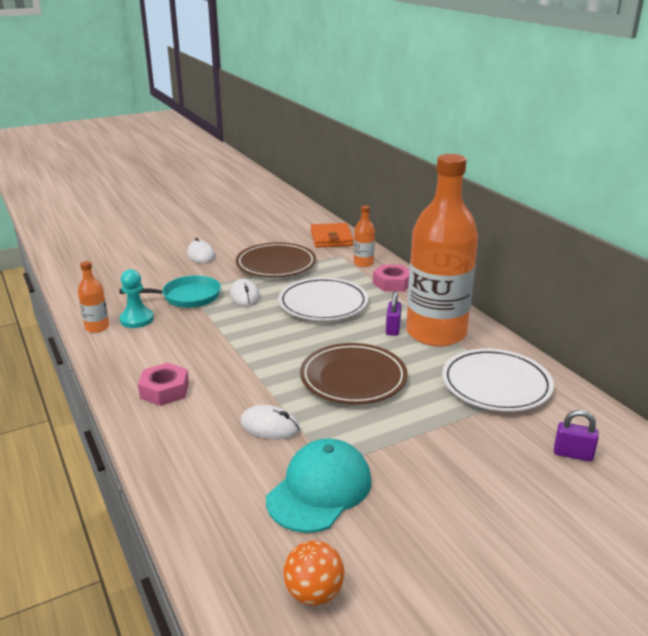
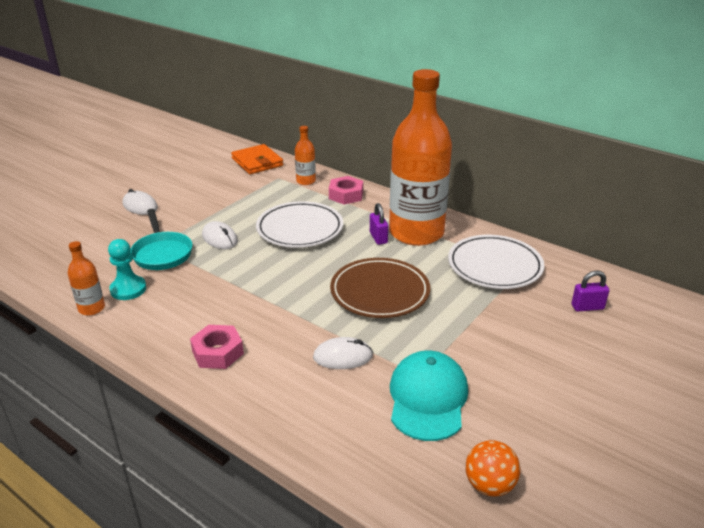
camera: 25 degrees left, 5 degrees up
(187, 297) = (162, 253): turquoise pan -> turquoise pan turned 105 degrees clockwise
(276, 264) = (225, 199): brown plate -> none

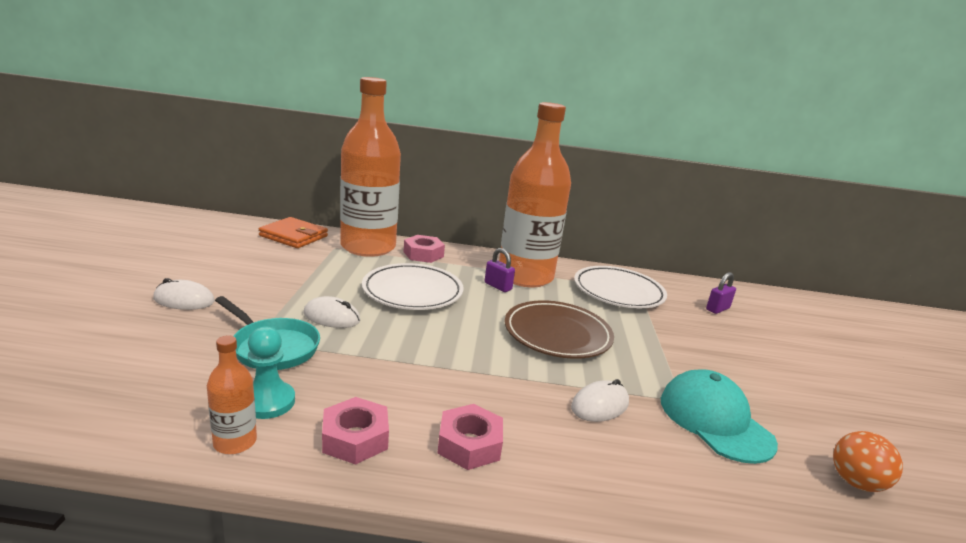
camera: 35 degrees left, 10 degrees down
(155, 326) = (355, 438): none -> pink nut
(306, 181) = (368, 247): orange bottle -> orange bottle, size x2.49

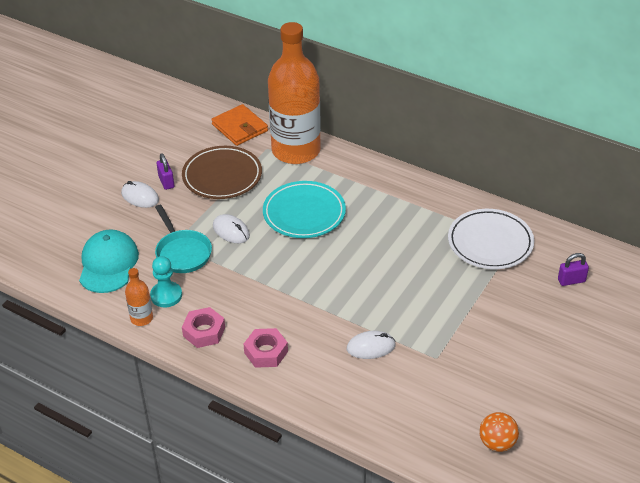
camera: 30 degrees right, 20 degrees up
(412, 291) = (304, 213): white plate -> turquoise plate
(423, 254) = (340, 166): pink nut -> none
(498, 286) = (380, 218): purple padlock -> purple padlock (166, 182)
(525, 276) = (415, 209): orange bottle -> none
(557, 334) = (391, 280): brown plate -> brown plate (222, 176)
(715, 420) = (445, 378): turquoise cap -> turquoise cap (108, 264)

